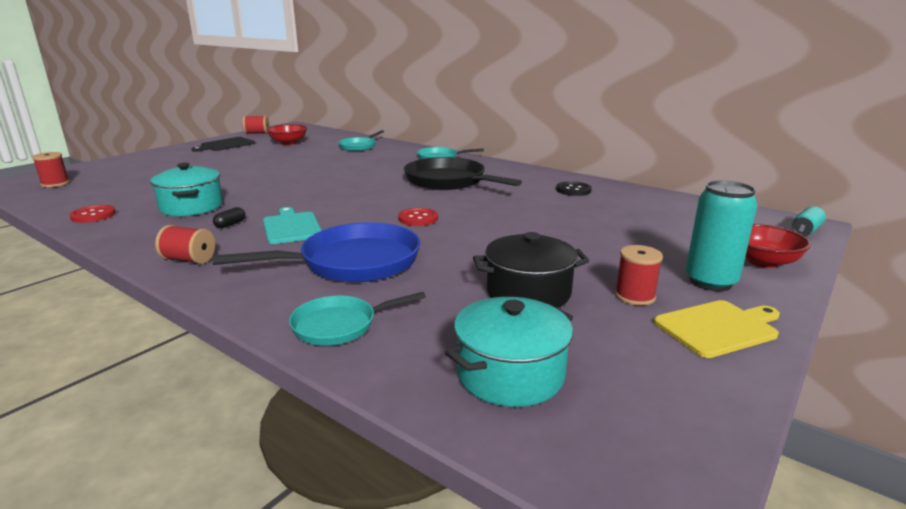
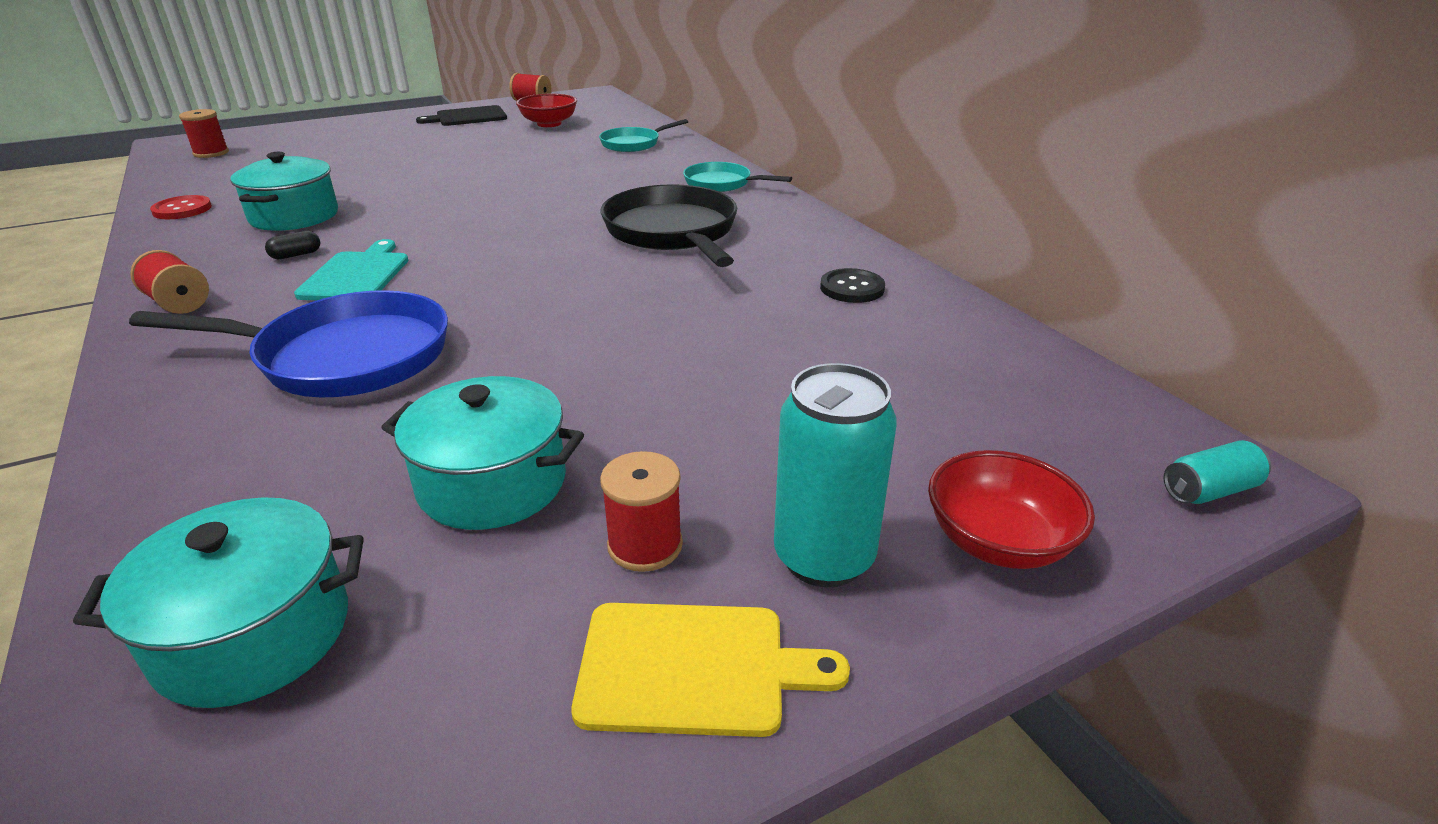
camera: 25 degrees right, 10 degrees up
(340, 325) = (183, 464): turquoise pan -> none
(418, 218) = (533, 296): red button -> none
(528, 292) = (492, 483): black pot -> turquoise pot

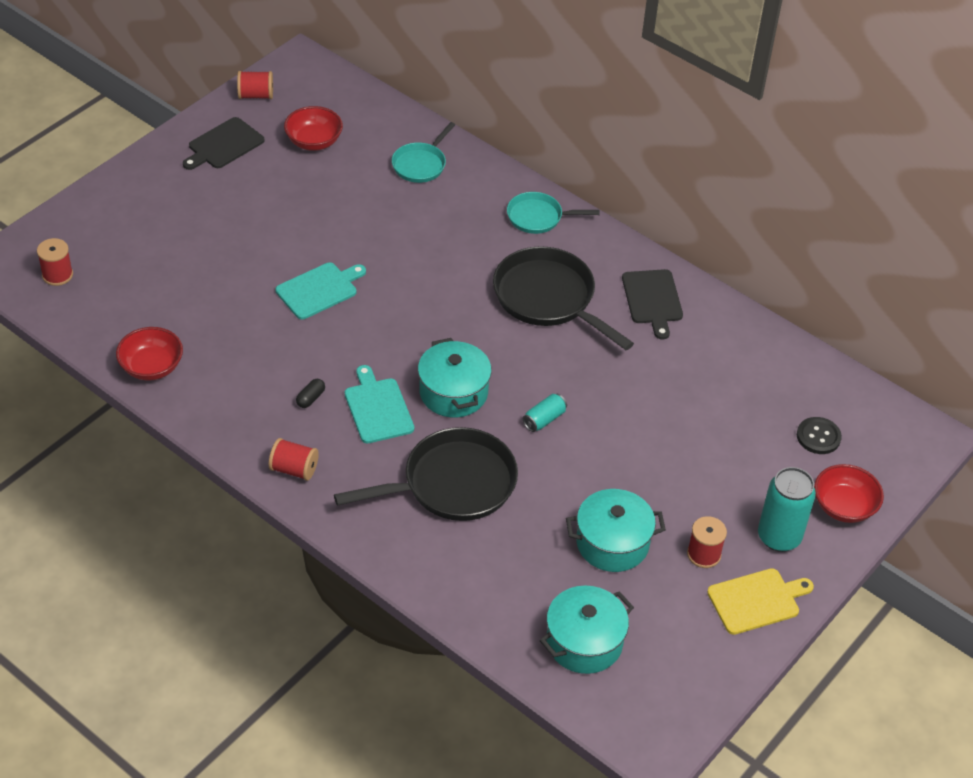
camera: 25 degrees left, 15 degrees up
(182, 209) = (151, 367): red button -> red bowl
(294, 216) = (252, 352): turquoise pot -> turquoise pot (453, 392)
(343, 356) = (452, 484): blue pan -> black pan
(427, 192) = (319, 290): none -> turquoise cutting board
(808, 252) = (652, 300): none -> black cutting board
(852, 288) = (699, 334): black button -> black button (818, 437)
(1209, 491) = (921, 450): turquoise can -> turquoise can (544, 419)

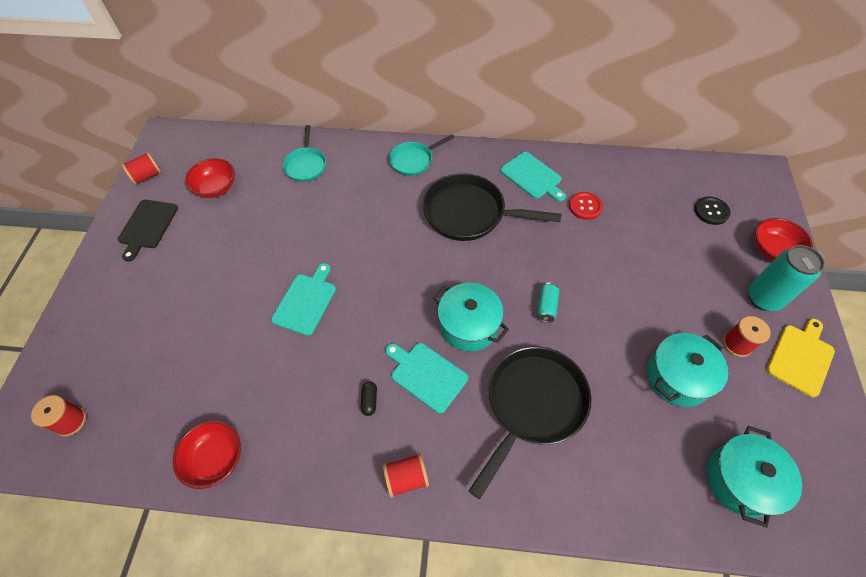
camera: 30 degrees left, 10 degrees up
(652, 300) = (532, 177): black cutting board -> turquoise cutting board
(680, 357) = (585, 206): none -> red button

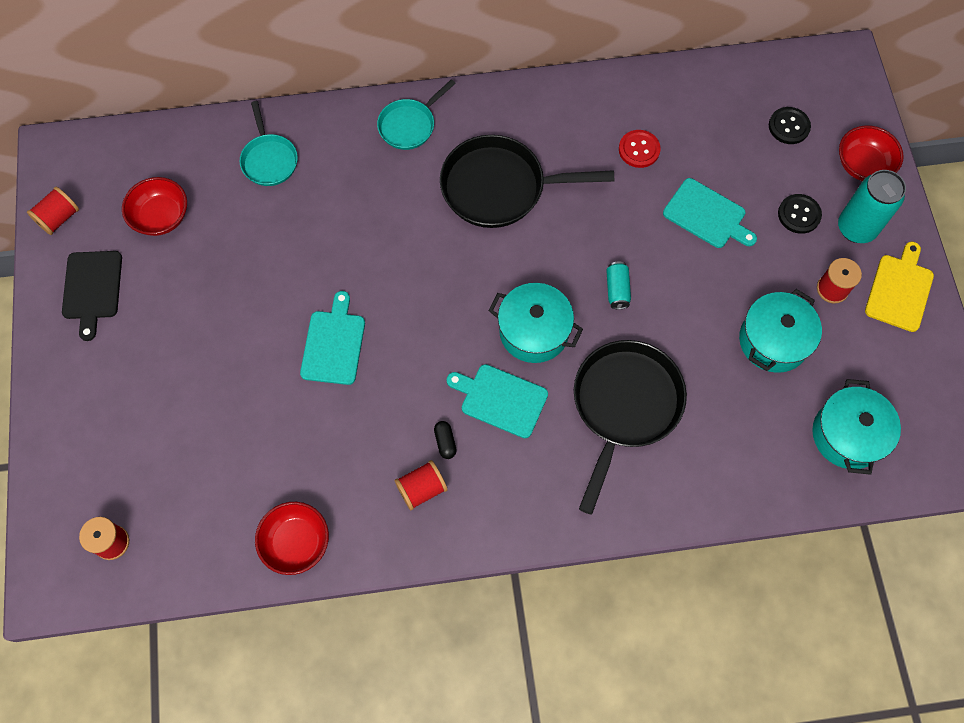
camera: 15 degrees left, 10 degrees up
(406, 478) = (509, 513): red spool -> red spool (422, 489)
(532, 177) = (566, 120): turquoise cutting board -> turquoise cutting board (707, 215)
(713, 278) = (799, 214): none -> black button

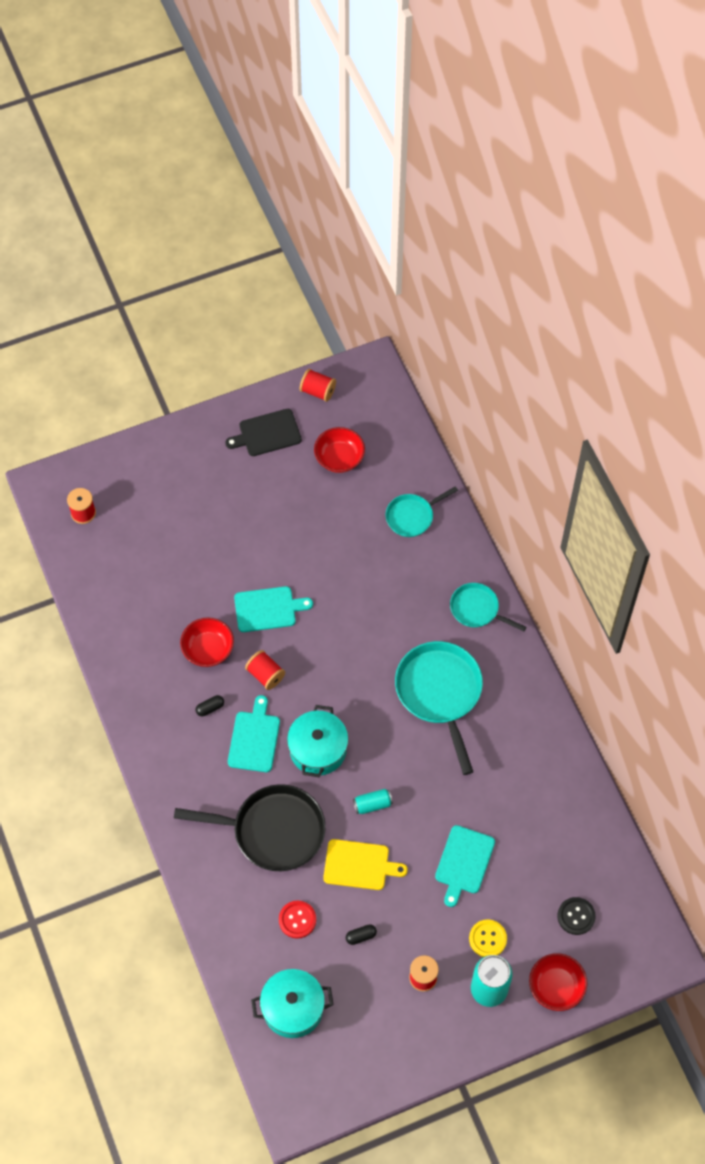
camera: 75 degrees right, 5 degrees down
(296, 542) = (110, 629): red bowl -> red bowl (208, 649)
(422, 489) = (170, 701): red spool -> red spool (265, 675)
(500, 187) = (440, 693): black pan -> turquoise pan
(639, 150) = (511, 794): red button -> red button (297, 920)
(773, 341) = (361, 936): turquoise pot -> black capsule
(799, 214) = (487, 939): black button -> yellow button
(899, 290) = (438, 1035): yellow cutting board -> yellow cutting board (359, 865)

